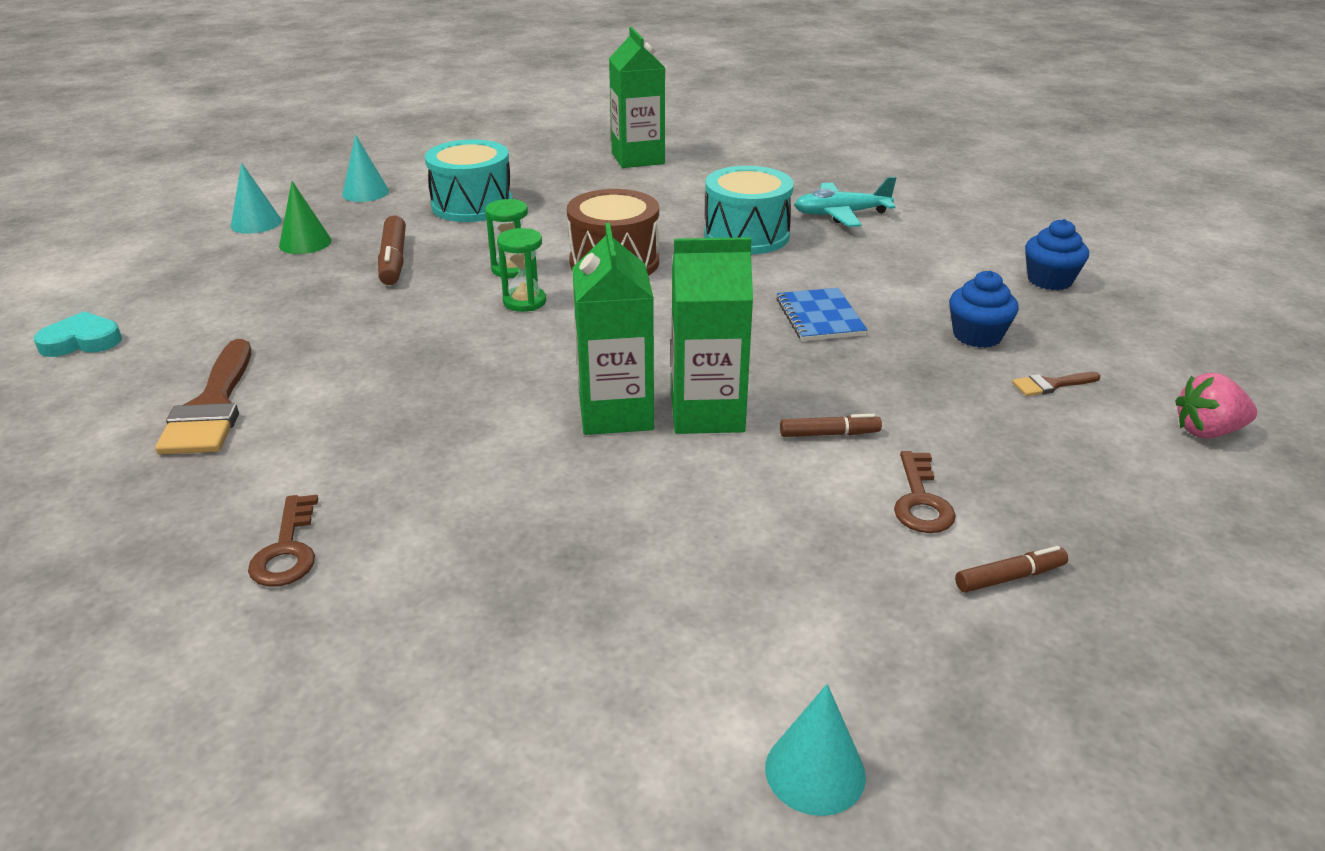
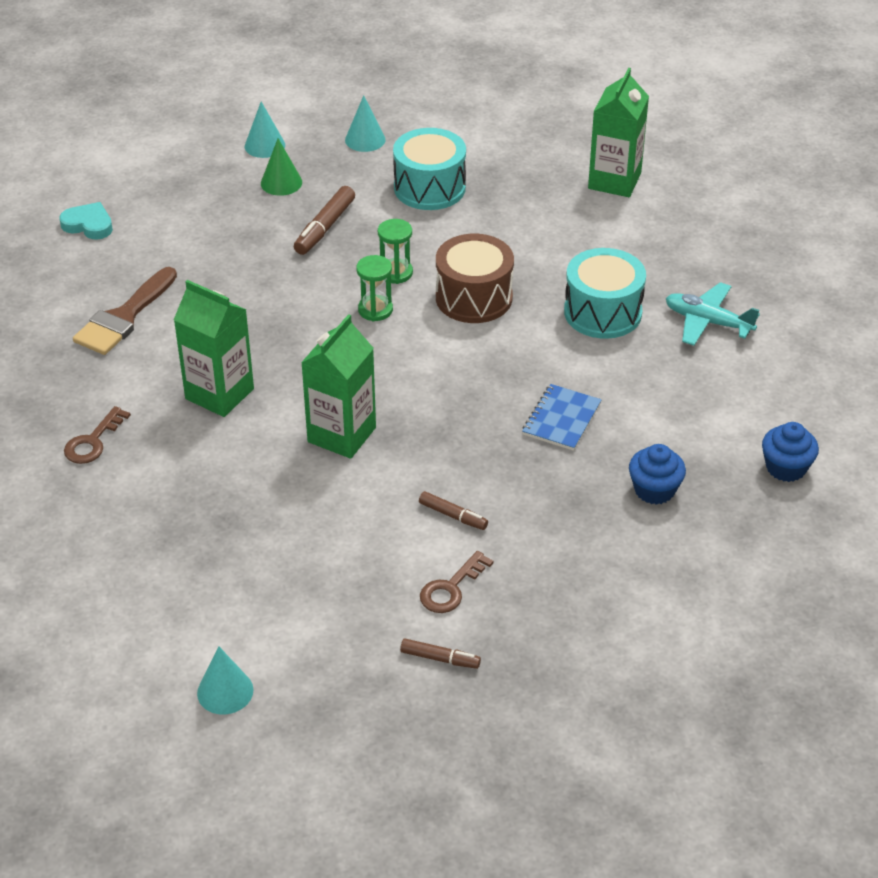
camera: 35 degrees right, 10 degrees up
(707, 413) = (396, 462): green carton -> green carton (219, 394)
(1051, 385) = (650, 554): brown brush -> none
(1207, 431) = (705, 642): pink strawberry -> none

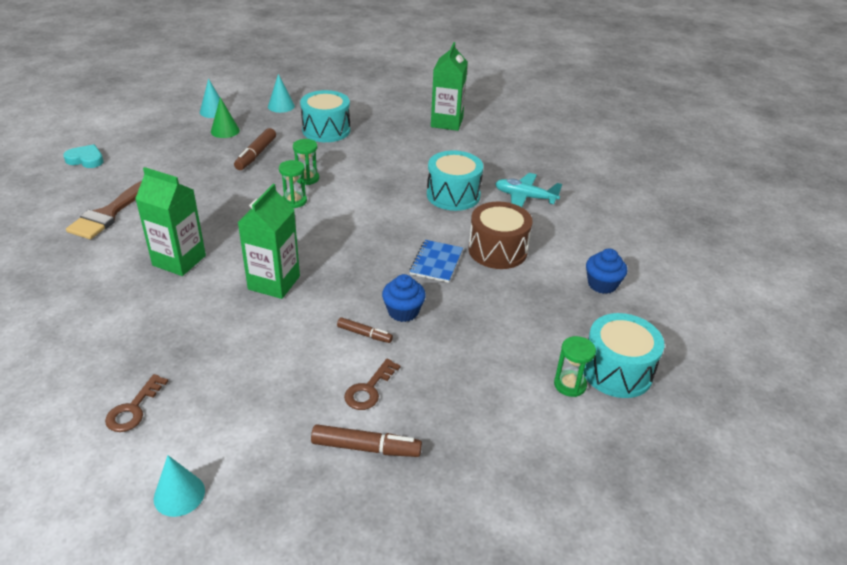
camera: 10 degrees left, 5 degrees down
(93, 441) = (76, 300): brown key -> brown key (133, 409)
(440, 658) = (366, 448): brown marker -> brown marker, size x1.61
(474, 297) = (363, 190): brown drum -> brown drum (497, 250)
(654, 490) = (512, 305): blue cupcake -> blue cupcake (403, 311)
(705, 603) = (570, 385): none -> green hourglass
(772, 590) = (617, 371): none -> turquoise drum

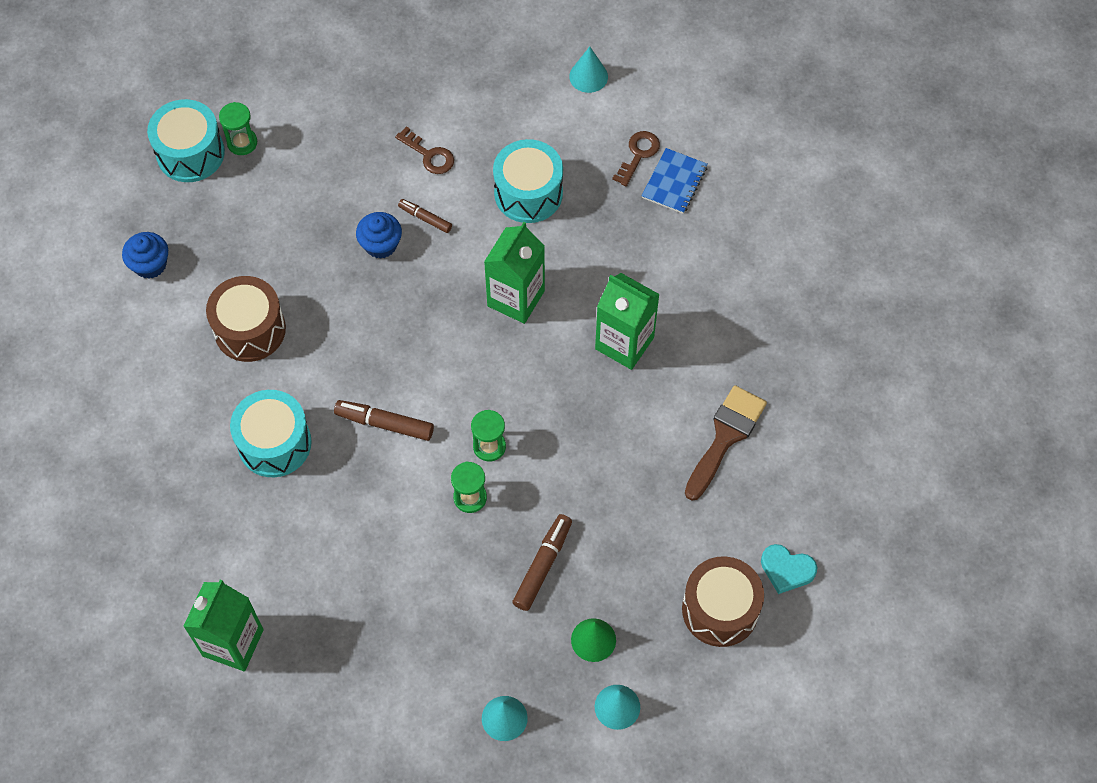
camera: 170 degrees left, 25 degrees up
(138, 143) = (720, 609): none -> brown drum
(326, 130) = (433, 630): turquoise drum -> turquoise drum (528, 193)
(366, 448) = (439, 100): brown marker -> brown marker (384, 423)
(369, 389) = (429, 155): brown key -> brown key turned 90 degrees clockwise
(436, 262) = (328, 315): blue notebook -> blue notebook (674, 182)
(525, 197) = (178, 431): turquoise plane -> none

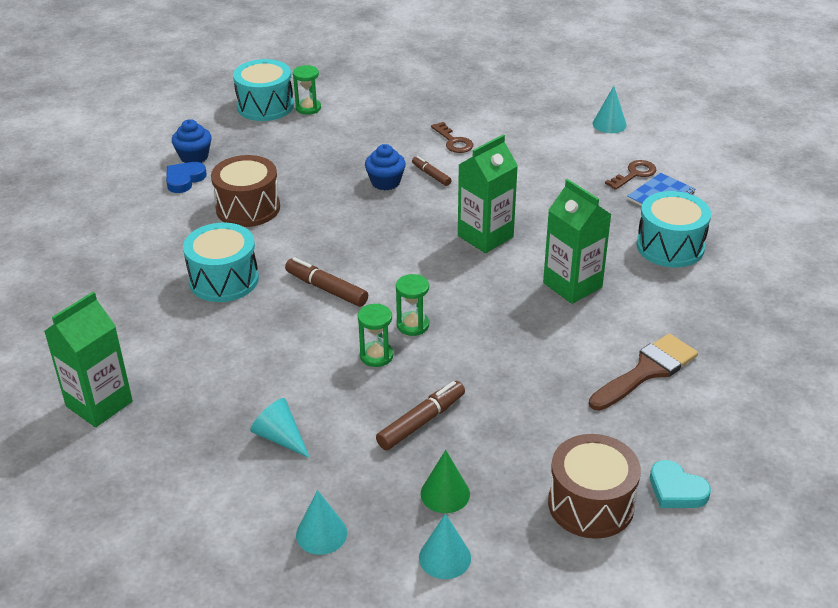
camera: 20 degrees right, 25 degrees down
(158, 305) = (184, 179): none -> blue heart
(422, 626) = (280, 437): none -> turquoise cone
(528, 193) = (527, 178): turquoise drum -> turquoise drum (670, 246)

